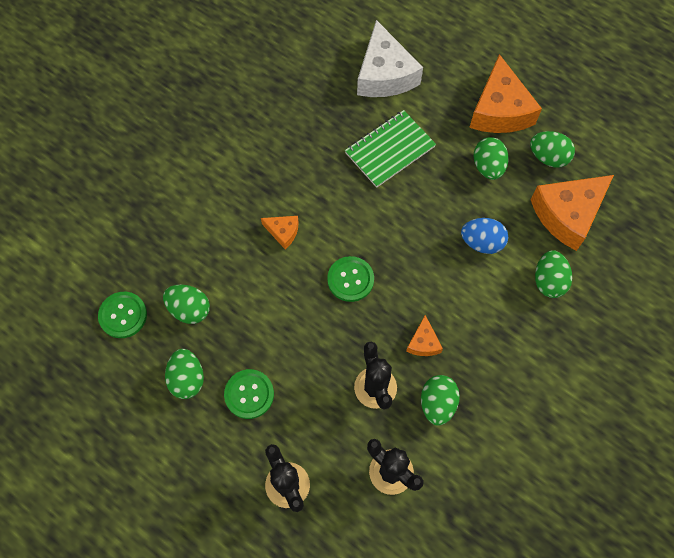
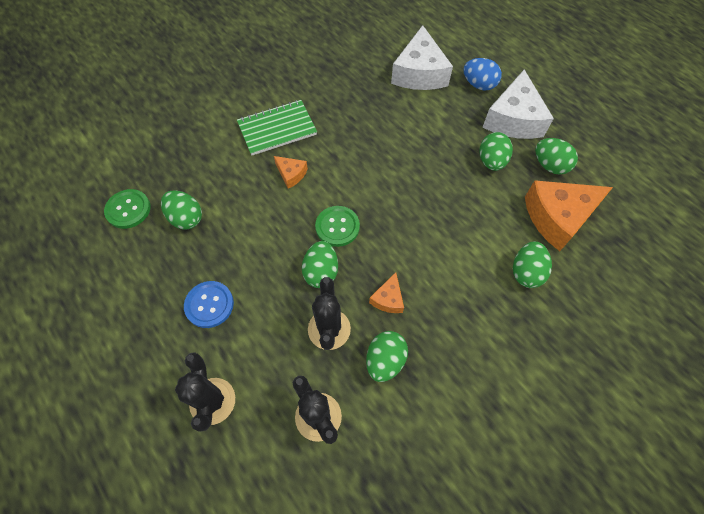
camera: 15 degrees right, 5 degrees down
(187, 379) = (160, 277): green egg -> green egg (321, 272)
(249, 394) = (209, 305): green button -> blue button
(390, 150) = (406, 130): green notebook -> green notebook (277, 129)
(482, 242) = (469, 223): blue egg -> blue egg (478, 85)
(500, 110) = (513, 119): orange cheese -> white cheese

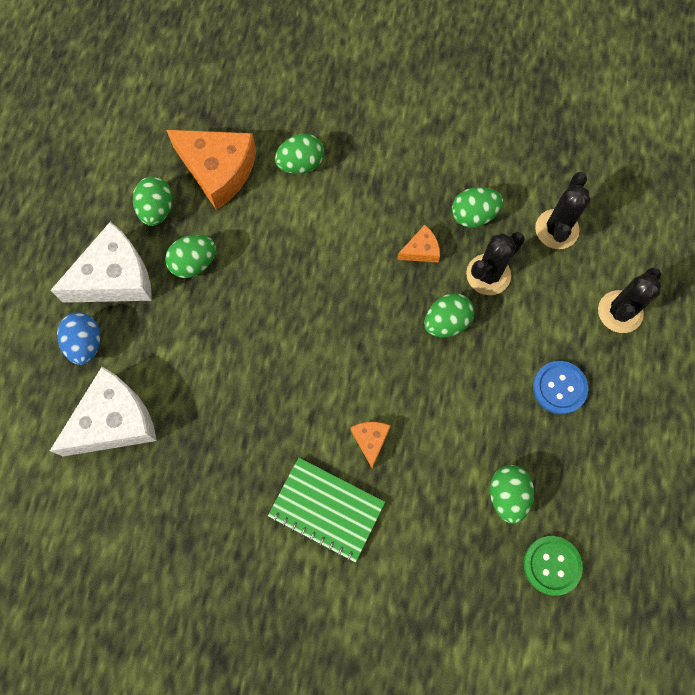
camera: 130 degrees left, 10 degrees up
(337, 227) = (390, 345): green button -> none

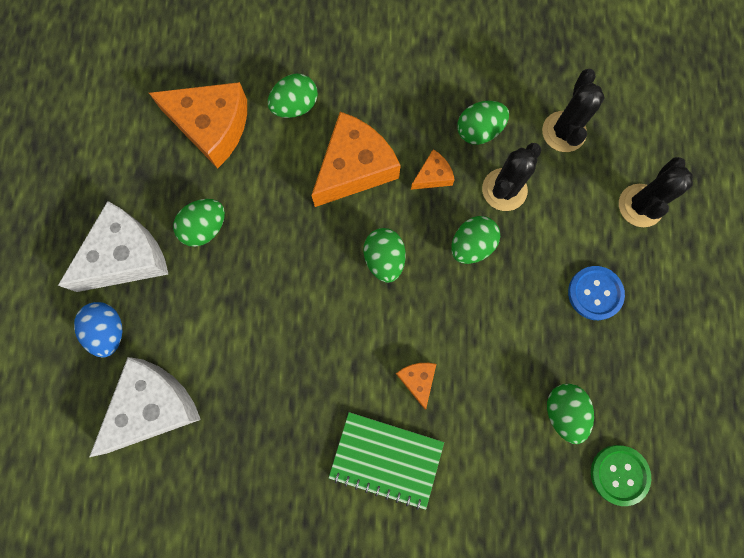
camera: 10 degrees left, 5 degrees up
(157, 210) = (156, 178): green egg -> green egg (384, 259)
(346, 230) = (354, 168): none -> orange cheese

